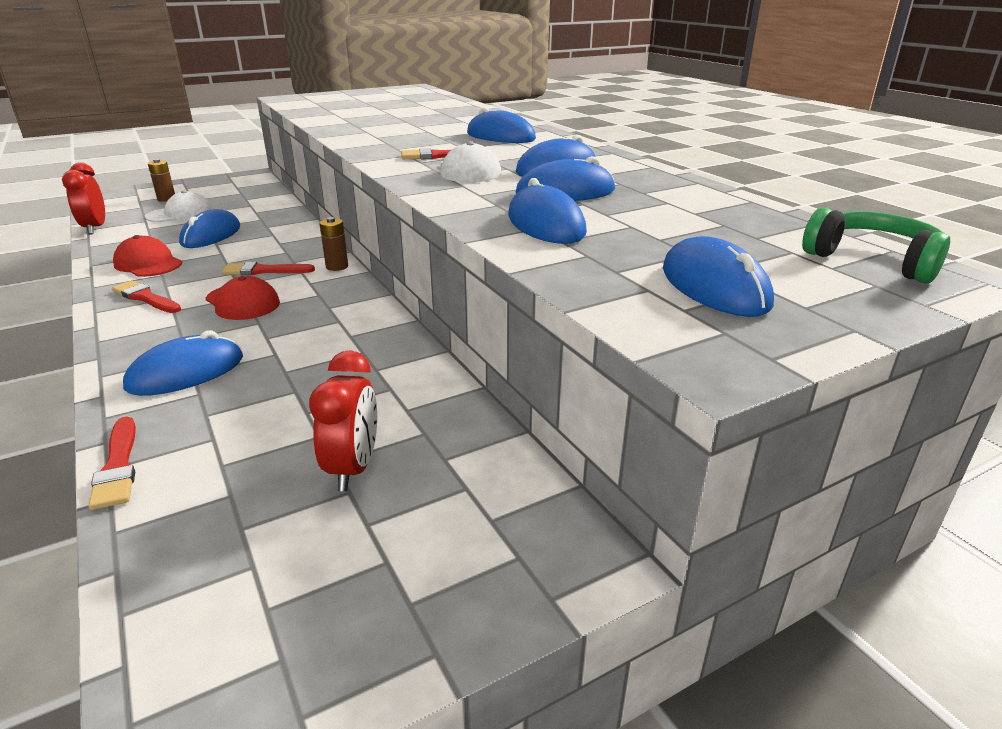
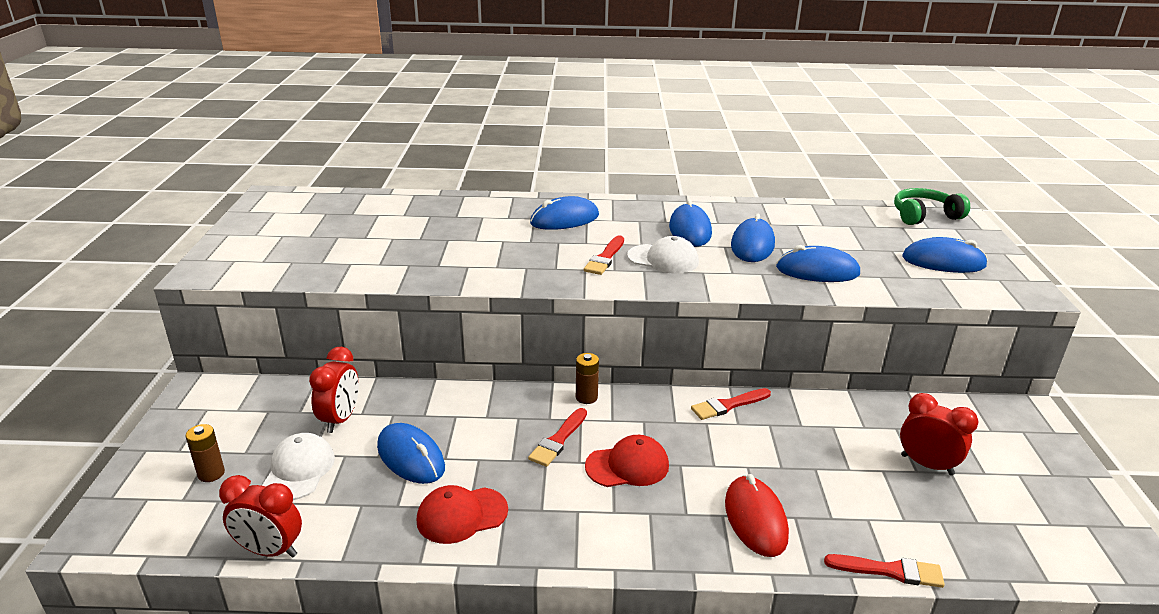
camera: 60 degrees left, 0 degrees up
(145, 298) = (566, 527): red brush -> red brush (728, 405)
(186, 372) = (755, 519): blue mouse -> red mouse
(244, 209) = (340, 419): none -> red clock

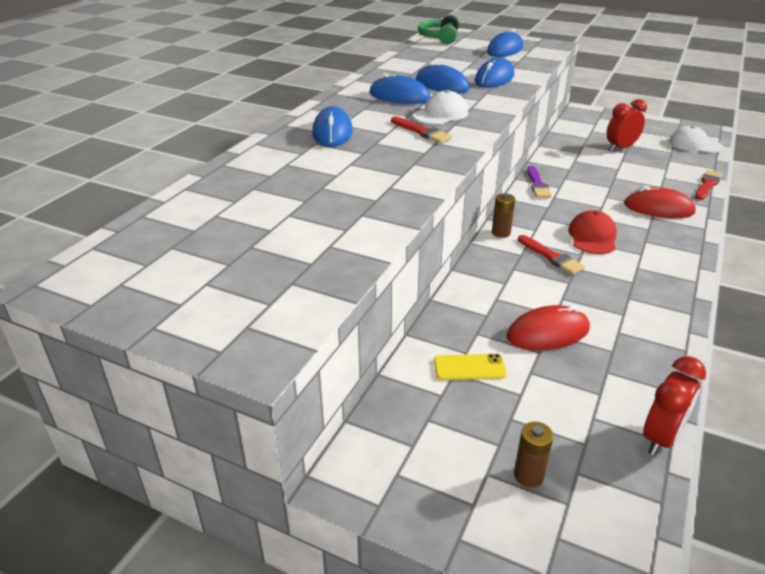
camera: 65 degrees left, 5 degrees up
(299, 470) = (544, 406): white cap -> white cap (695, 145)
(340, 419) = (469, 367): red clock -> yellow phone
(411, 457) = (548, 333): blue mouse -> red mouse
(461, 515) = (632, 319): red cap -> none
(728, 405) = (537, 184): red brush -> purple brush

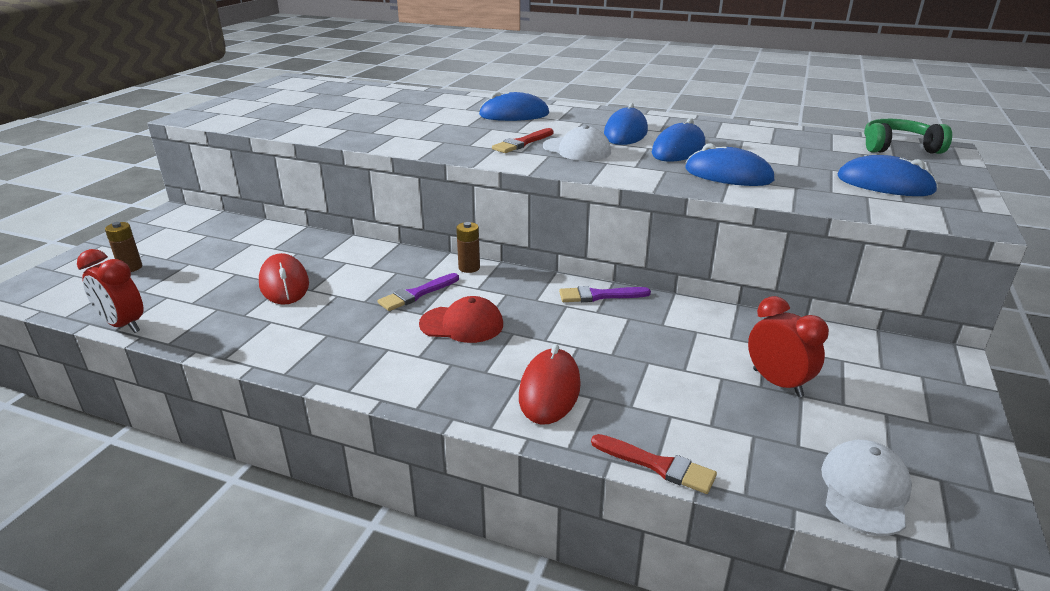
camera: 85 degrees right, 5 degrees down
(469, 367) = (254, 249): yellow phone -> none
(551, 257) = (417, 294): red brush -> purple brush

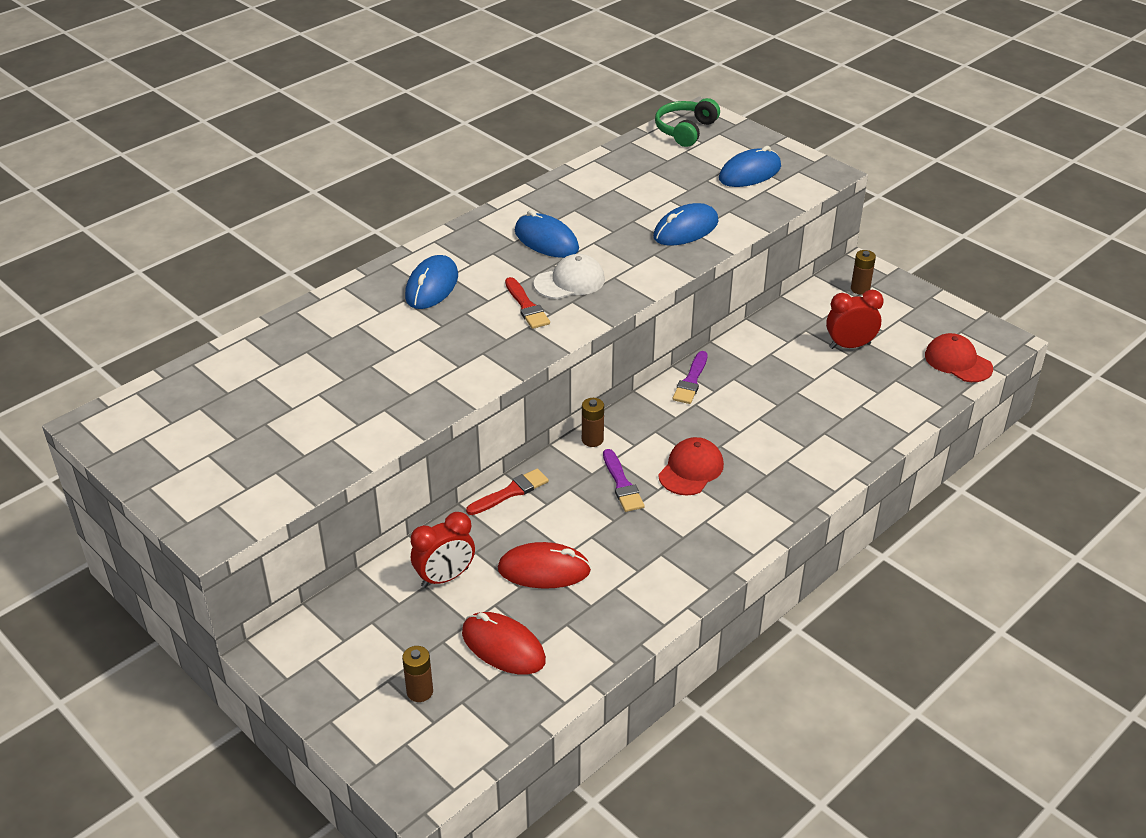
camera: 65 degrees left, 10 degrees up
(123, 325) = (559, 695): red clock -> red clock (445, 577)
(549, 390) = (806, 450): red mouse -> red mouse (503, 647)
(657, 465) = (905, 430): red brush -> red brush (510, 492)
(678, 149) = (611, 229): blue mouse -> none
(865, 490) = (958, 362): white cap -> red cap
(901, 368) = (860, 289): none -> brown battery

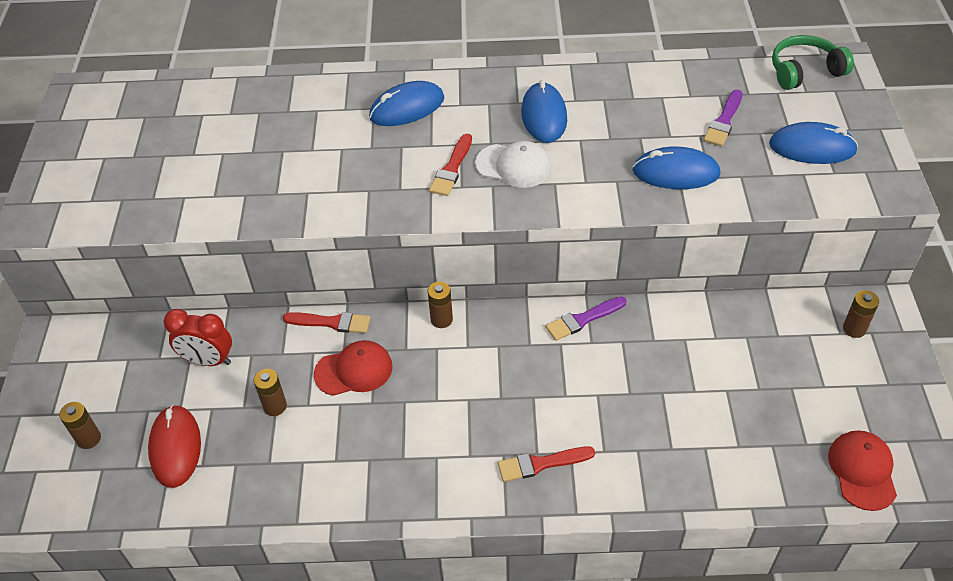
camera: 45 degrees right, 10 degrees up
(544, 570) = (275, 406): red mouse -> brown battery
(622, 484) = (415, 375): purple brush -> purple brush (724, 121)
(691, 470) = (482, 402): red cap -> red cap (354, 370)
(777, 479) = (541, 464): none -> red brush
(849, 346) = (770, 380): red clock -> none

